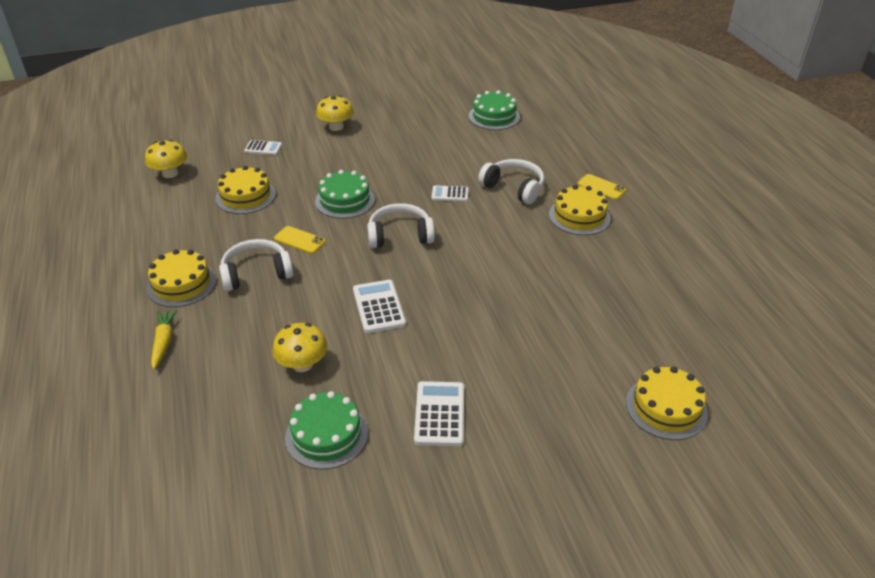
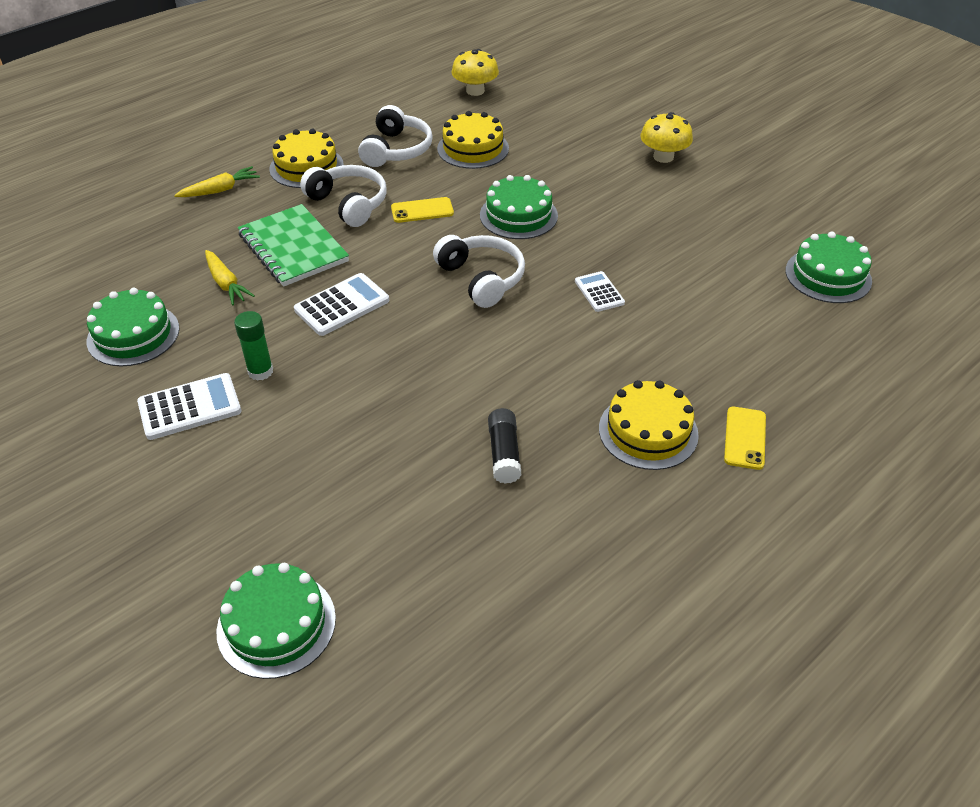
camera: 65 degrees right, 5 degrees up
(263, 148) = (571, 126): white calculator -> none
(287, 316) = (293, 248): none -> green notebook
(299, 240) = (422, 210): yellow phone -> yellow phone turned 75 degrees clockwise
(302, 364) = (226, 284): yellow mushroom -> yellow carrot
(424, 366) = (260, 371): none -> green glue stick
(514, 188) = (662, 346): white headphones -> white headphones (396, 150)
(569, 274) = (504, 453): none -> black glue stick
(666, 408) = (276, 624): yellow cake -> green cake

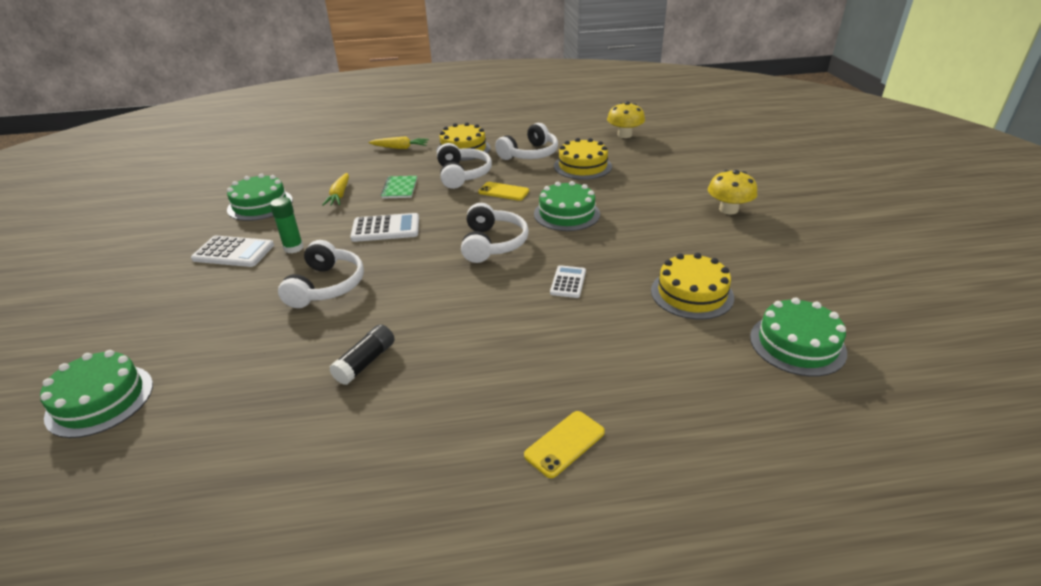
camera: 35 degrees right, 10 degrees down
(293, 248) = (400, 188): green notebook -> green notebook, size x0.55
(361, 398) = (326, 286): none -> white headphones
(648, 431) = (488, 397): yellow cake -> yellow cake (691, 294)

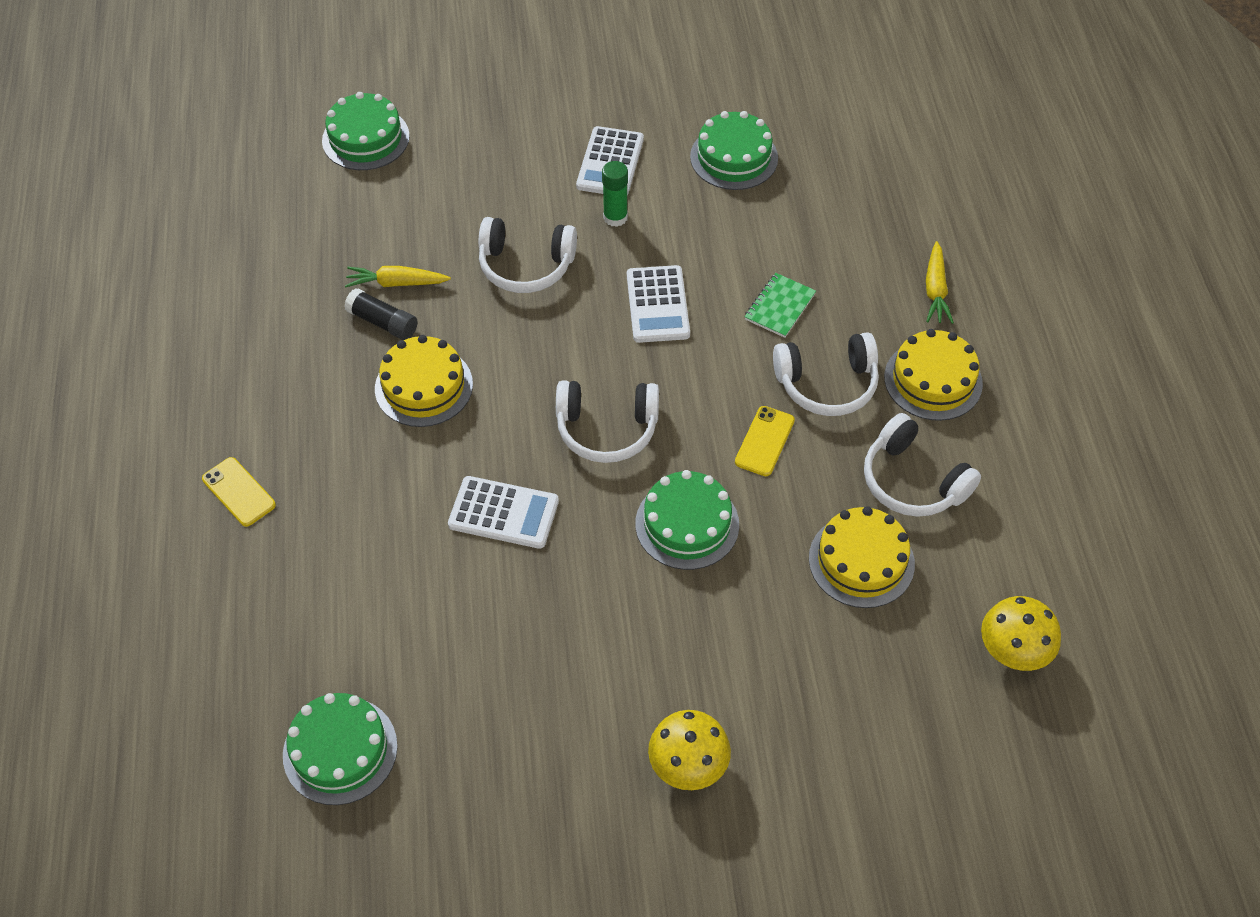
camera: 90 degrees right, 20 degrees up
(339, 195) = (759, 238): yellow carrot -> yellow carrot (396, 283)
(400, 188) = (779, 307): green notebook -> green notebook turned 60 degrees counterclockwise
(568, 282) = (503, 513): white calculator -> white calculator, size x1.58
(691, 294) = (459, 654): yellow cake -> yellow cake (424, 386)

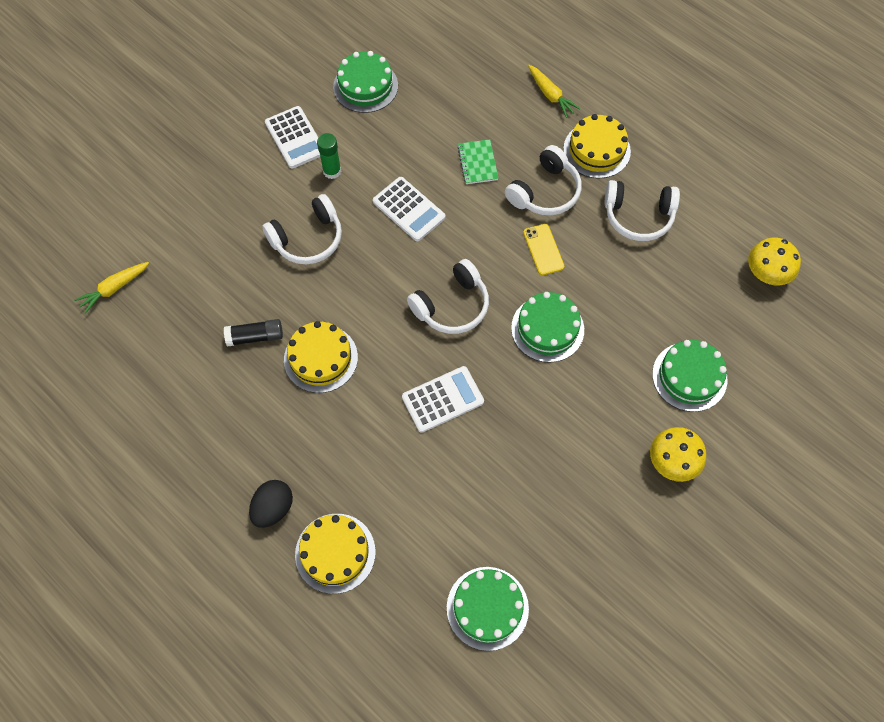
camera: 40 degrees left, 10 degrees up
(239, 492) = (273, 508): yellow phone -> black egg
(365, 138) = (121, 224): green cake -> green cake (689, 376)
(396, 283) = (238, 306): yellow carrot -> yellow carrot (114, 289)
(861, 561) = (653, 281): yellow cake -> yellow cake (335, 553)

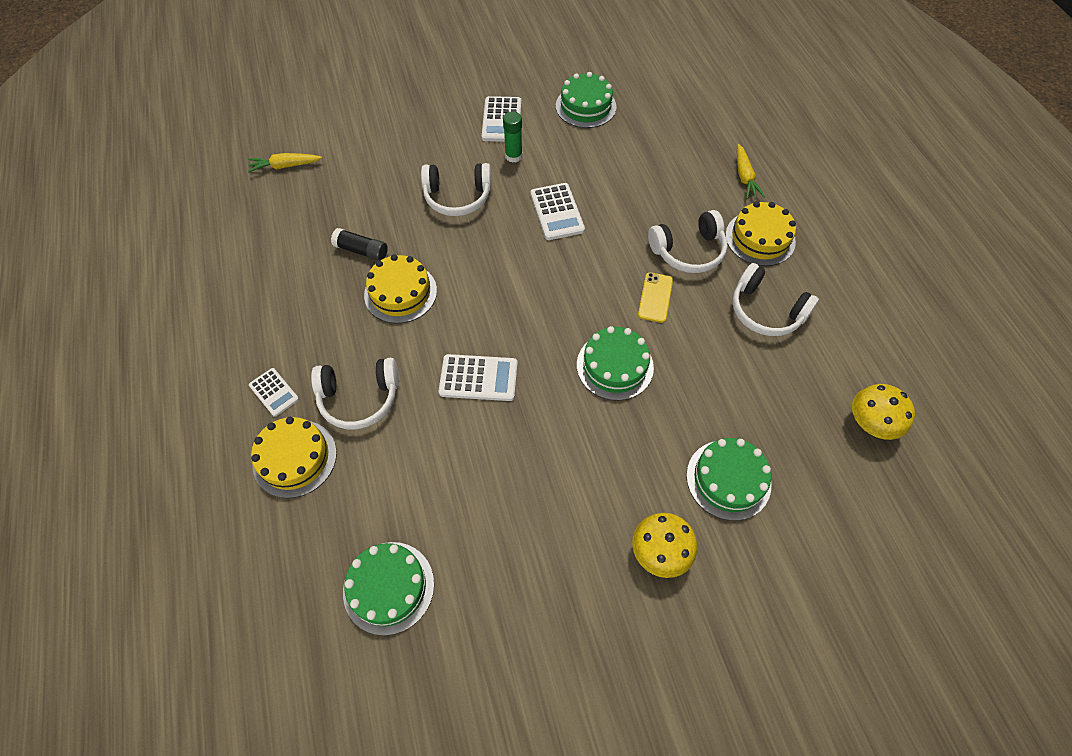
camera: 30 degrees right, 5 degrees down
(273, 508) = (274, 392): black egg -> white calculator
(452, 306) = (541, 305): white headphones -> white headphones (359, 398)
(477, 163) = (642, 202): green notebook -> none

